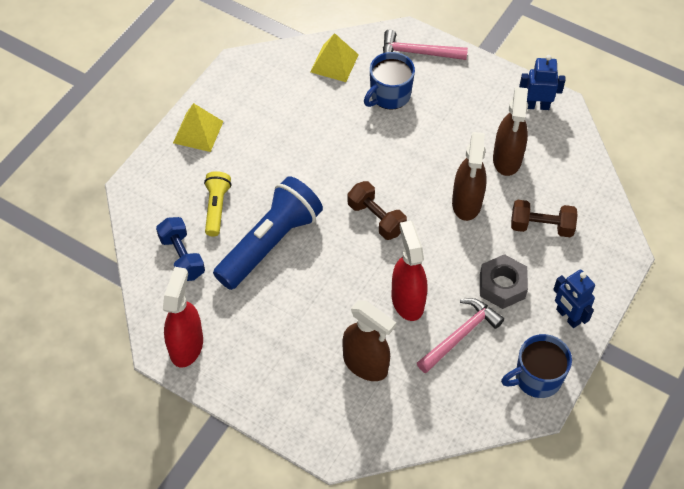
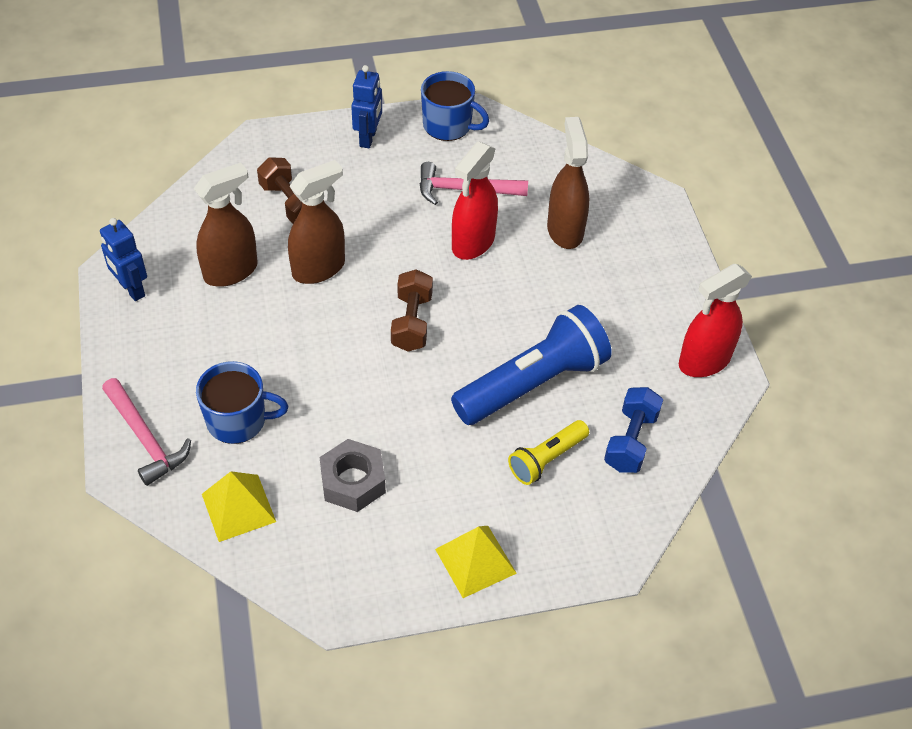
camera: 135 degrees left, 5 degrees down
(270, 243) = (533, 383): blue flashlight -> blue flashlight turned 150 degrees clockwise
(502, 286) = (385, 192): grey nut -> grey nut (353, 481)

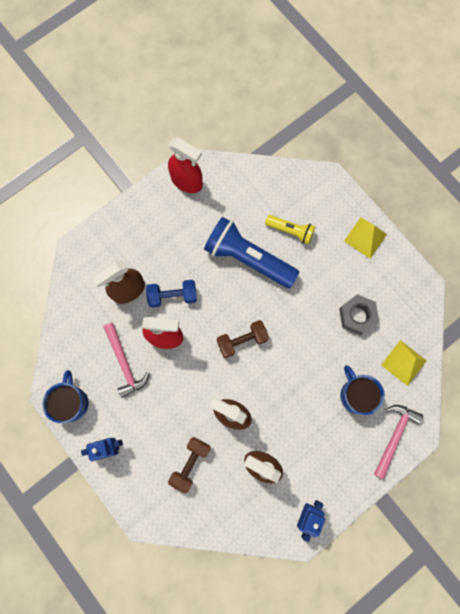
camera: 115 degrees left, 25 degrees up
(630, 441) = (257, 197): blue dumbbell -> blue dumbbell (172, 296)

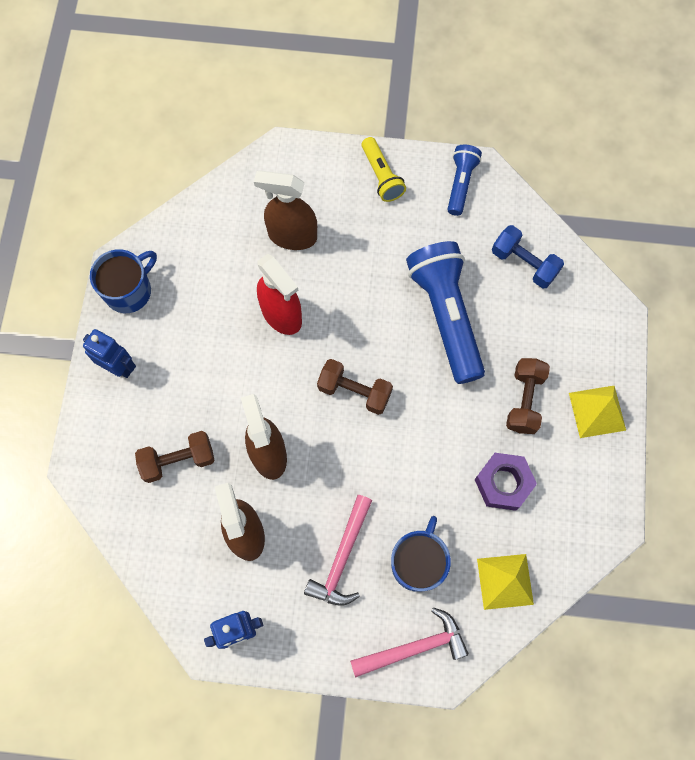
camera: 45 degrees right, 5 degrees down
(124, 363) = (216, 302): pink hammer -> pink hammer (342, 558)
(172, 296) = (330, 281): blue dumbbell -> blue dumbbell (524, 263)
(187, 182) = (460, 183): red spray bottle -> blue flashlight
(291, 231) = (520, 330): yellow flashlight -> yellow flashlight (381, 176)
(327, 265) = (524, 400): none -> brown dumbbell
(357, 316) = (503, 483): grey nut -> purple nut

